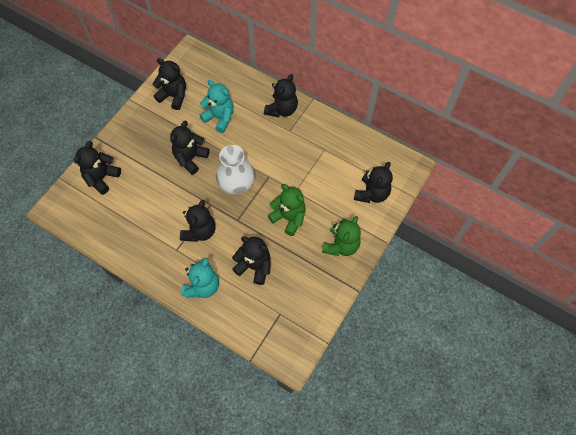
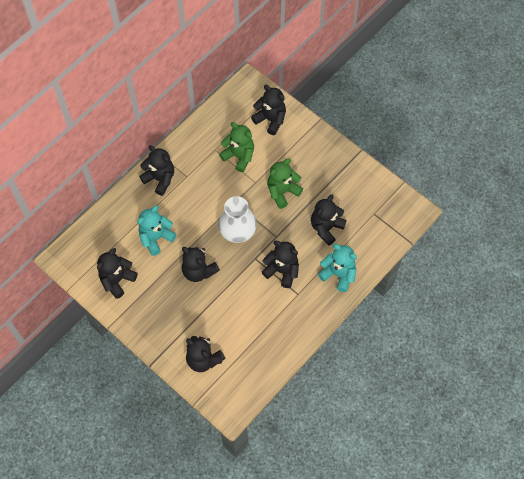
camera: 80 degrees left, 0 degrees up
(341, 245) = (317, 154): green teddy bear -> green teddy bear (239, 156)

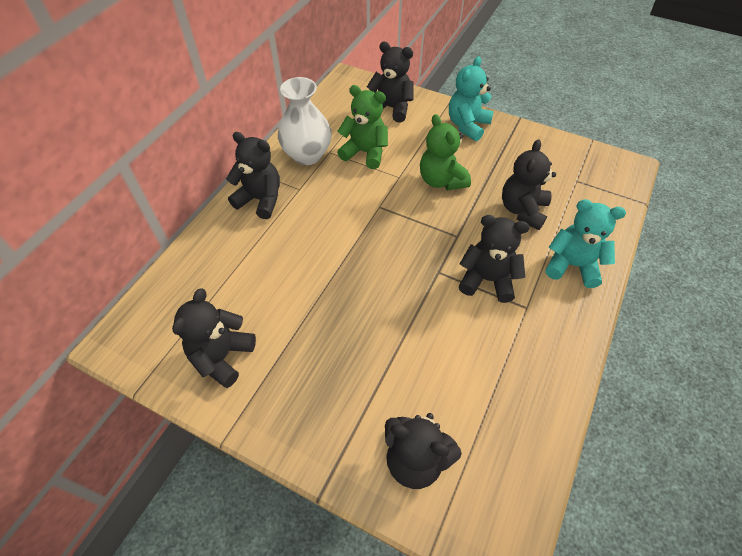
camera: 15 degrees left, 10 degrees down
(156, 238) = (274, 277): turquoise teddy bear -> turquoise teddy bear (467, 125)
(198, 271) = (357, 310): black teddy bear -> none
(237, 232) = (398, 242): white vase -> white vase (307, 155)
(282, 192) = (441, 180): green teddy bear -> green teddy bear turned 60 degrees counterclockwise

